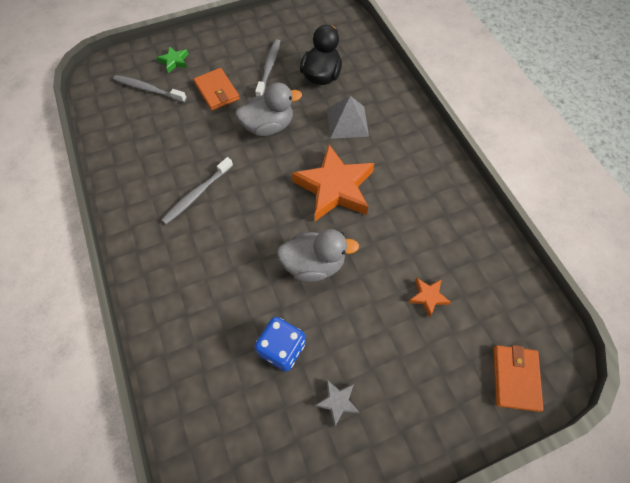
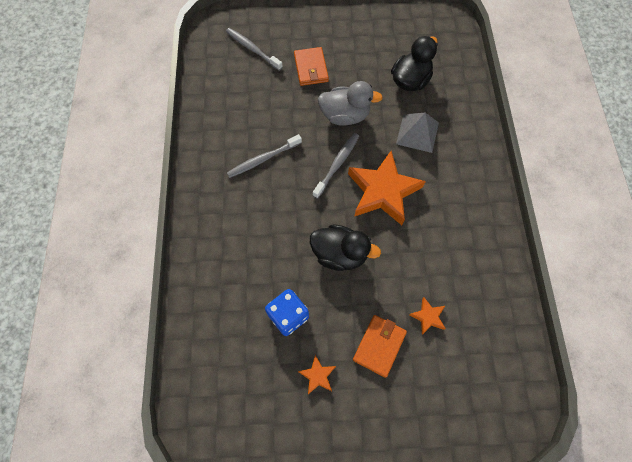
camera: 20 degrees right, 5 degrees up
(174, 61) = (283, 28): green star -> none
(269, 68) = (365, 59): grey toothbrush -> grey toothbrush (337, 164)
(314, 264) = (340, 254): grey duck -> black duck
(337, 402) = (317, 375): grey star -> orange star
(515, 378) = (476, 413): orange wallet -> orange wallet (379, 346)

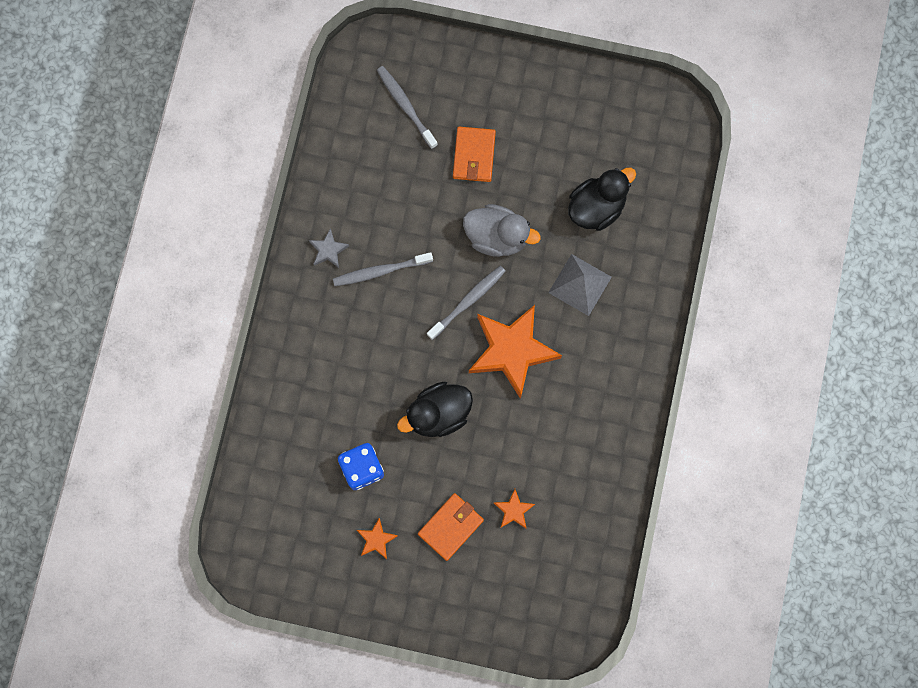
camera: 15 degrees right, 10 degrees up
(218, 154) = (328, 250): none -> grey star
(340, 254) = (438, 414): black duck -> black duck turned 120 degrees clockwise

